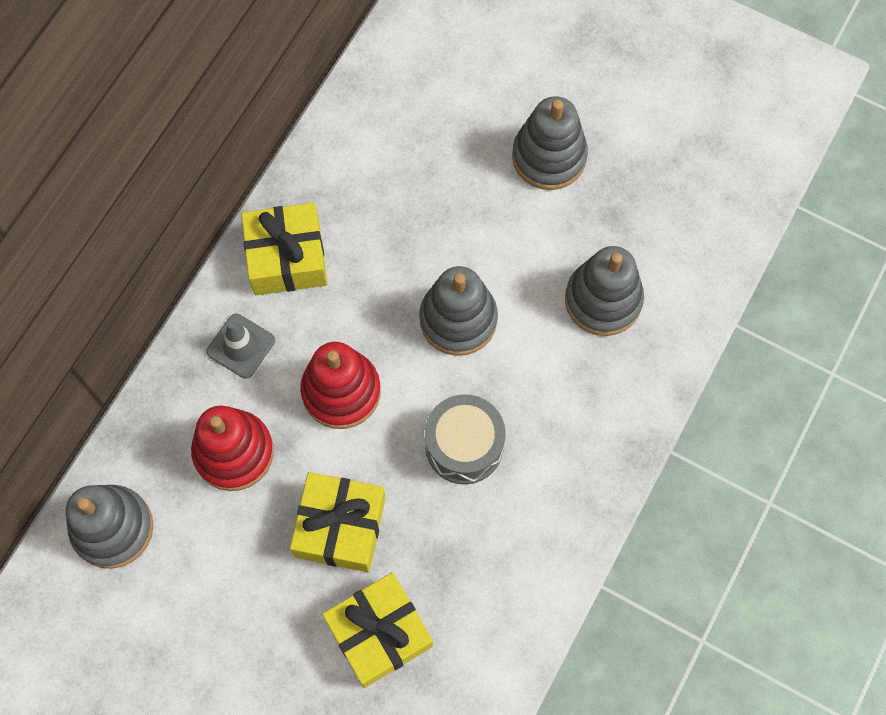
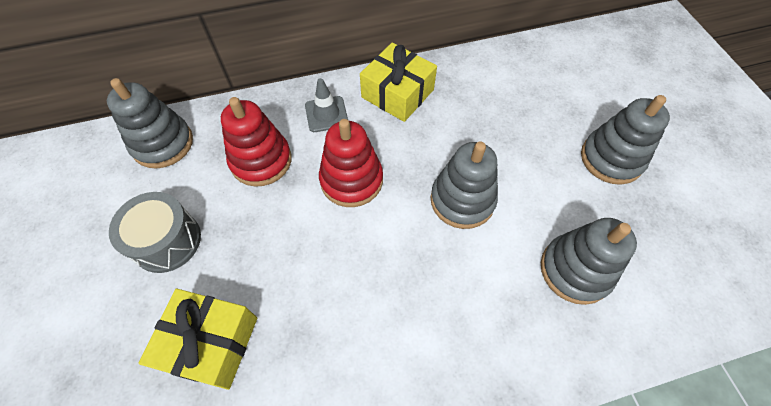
camera: 45 degrees right, 10 degrees down
(340, 527) = (265, 253): yellow gift -> none
(464, 446) = (389, 277): grey drum -> grey drum (167, 241)

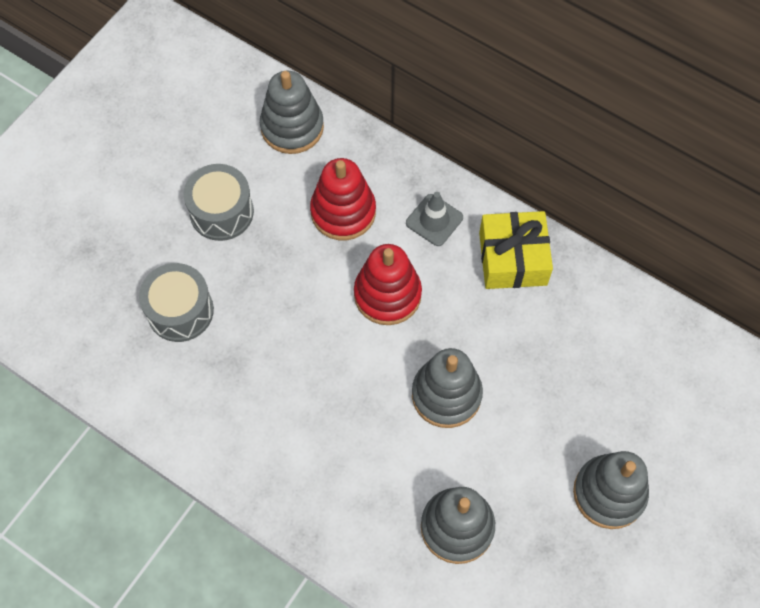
camera: 50 degrees right, 5 degrees up
(210, 343) = (180, 311): yellow gift -> grey drum

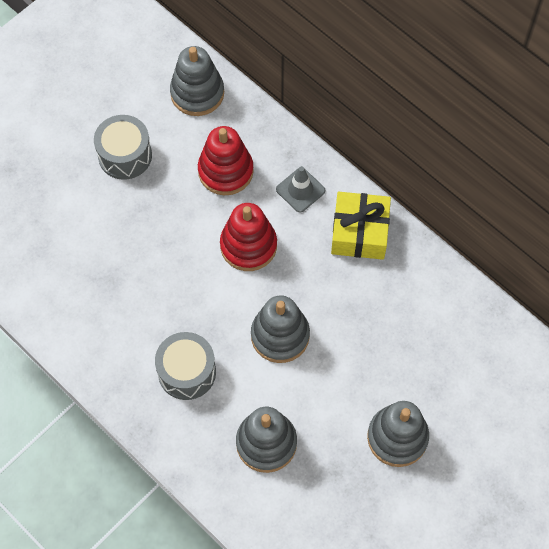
camera: 10 degrees right, 0 degrees up
(180, 311) = (76, 232): grey drum -> grey drum (187, 372)

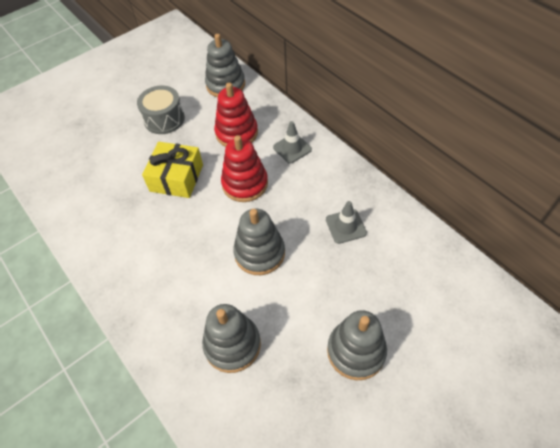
camera: 10 degrees right, 10 degrees down
(187, 372) = (174, 276): grey drum -> none
(359, 232) = (336, 180): yellow gift -> yellow gift (176, 178)
(376, 293) = (345, 226): none -> grey traffic cone

